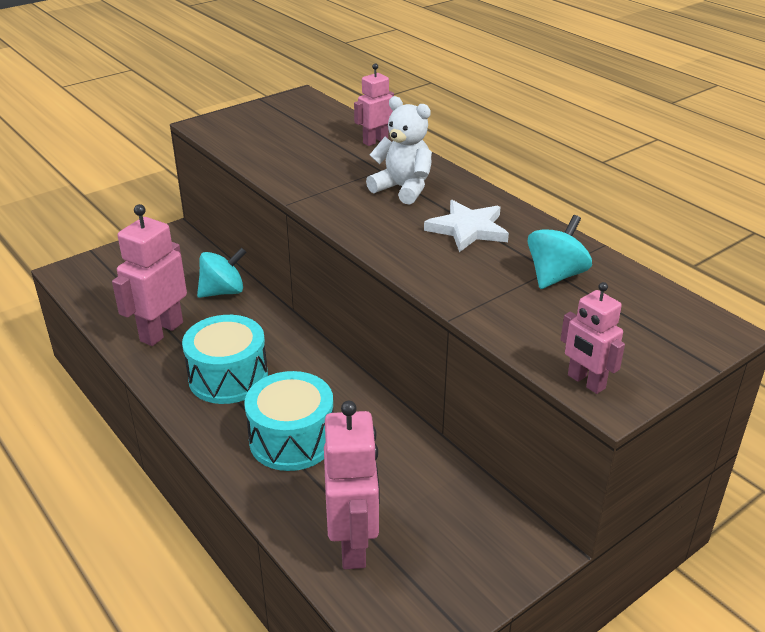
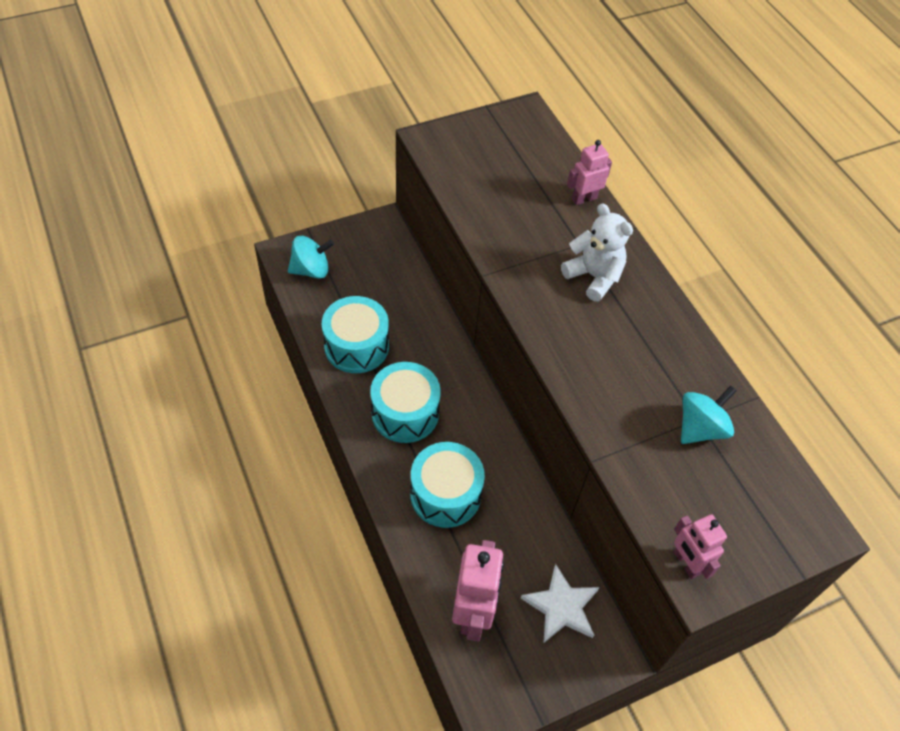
camera: 10 degrees right, 20 degrees up
(161, 331) = (356, 346): pink robot -> turquoise drum
(223, 291) = (416, 309): turquoise spinning top -> turquoise spinning top (311, 270)
(467, 229) = (639, 347): white star -> white star (561, 607)

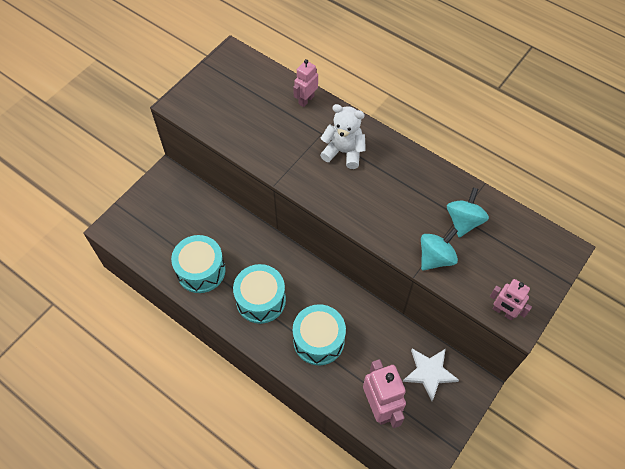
camera: 25 degrees left, 5 degrees up
(311, 270) = (136, 232): turquoise spinning top -> turquoise spinning top (435, 258)

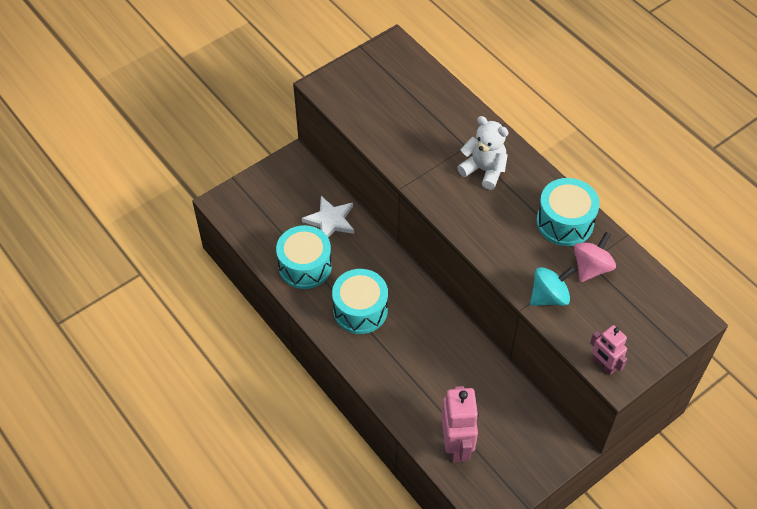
camera: 15 degrees right, 5 degrees down
(306, 100) = (459, 108): pink robot -> none
(318, 340) = (410, 364): turquoise drum -> turquoise drum (565, 222)
(429, 373) = (520, 425): white star -> white star (330, 220)
(463, 221) = (591, 267): turquoise spinning top -> pink spinning top

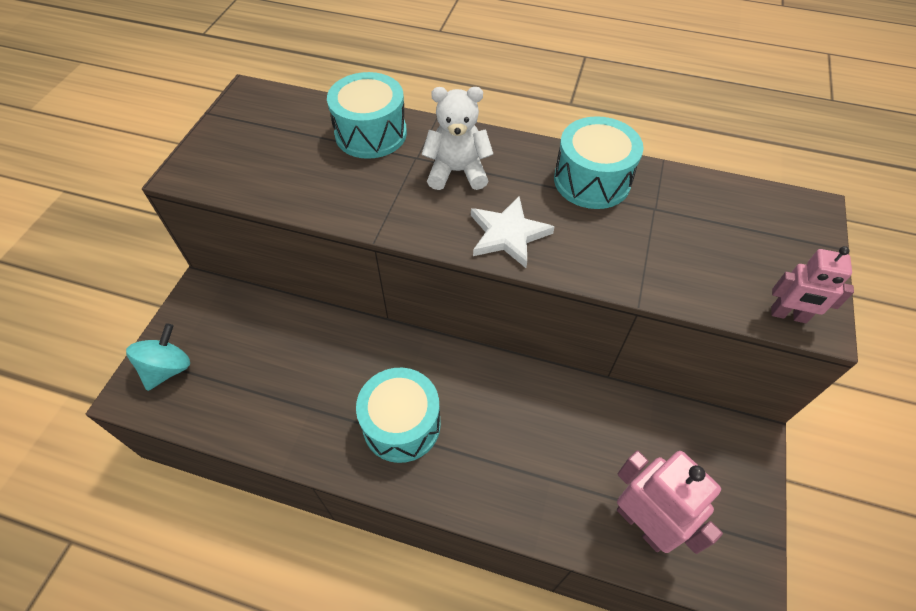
camera: 35 degrees left, 0 degrees up
(305, 266) = (295, 411): turquoise drum -> turquoise drum (371, 133)
(330, 220) = (290, 337): white star -> white star (508, 234)
(549, 296) = (654, 271): turquoise spinning top -> turquoise spinning top (168, 369)
(591, 267) = (664, 212): pink spinning top -> none

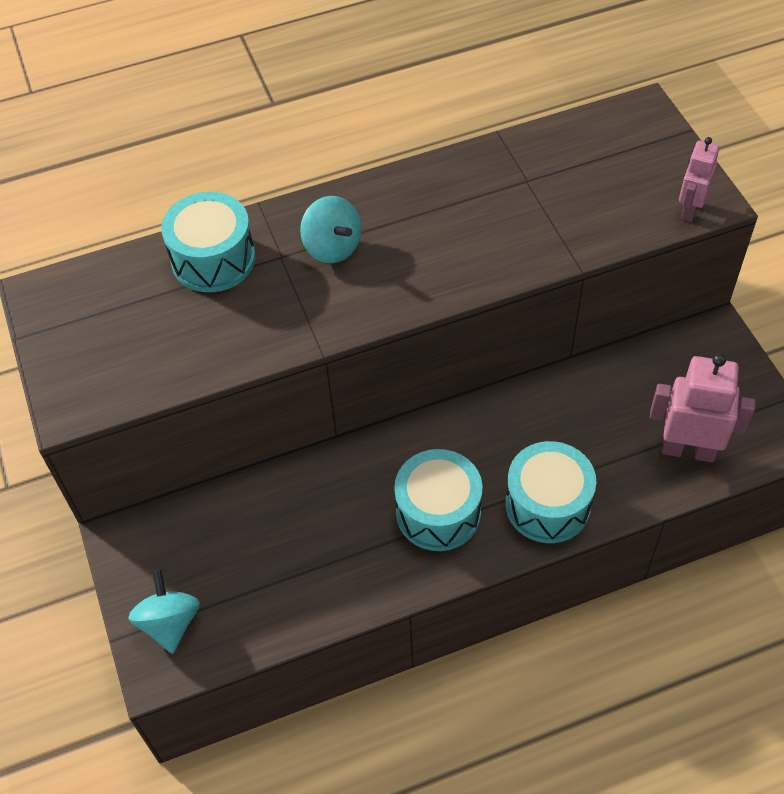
camera: 35 degrees left, 0 degrees up
(457, 171) = (332, 247): white teddy bear -> turquoise spinning top
(508, 234) = (430, 276): white star -> none
(592, 180) = (455, 186): turquoise drum -> turquoise drum (547, 505)
(788, 315) = (689, 209): pink robot -> pink robot turned 135 degrees clockwise

